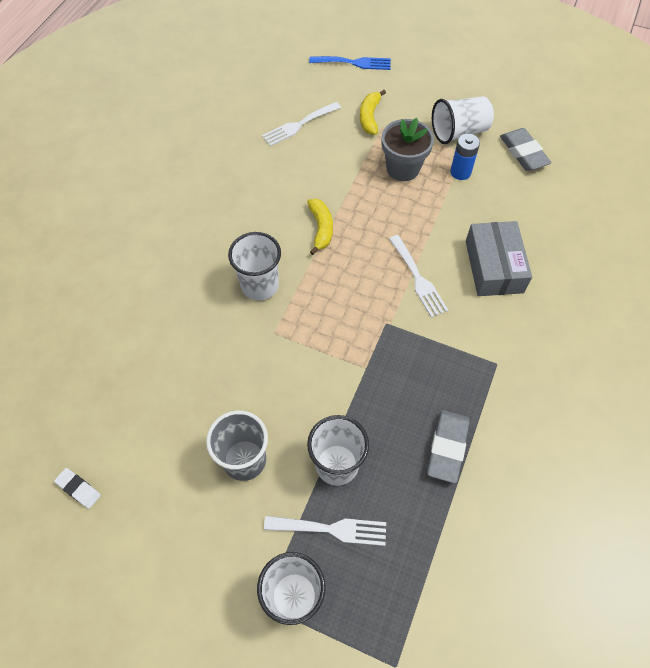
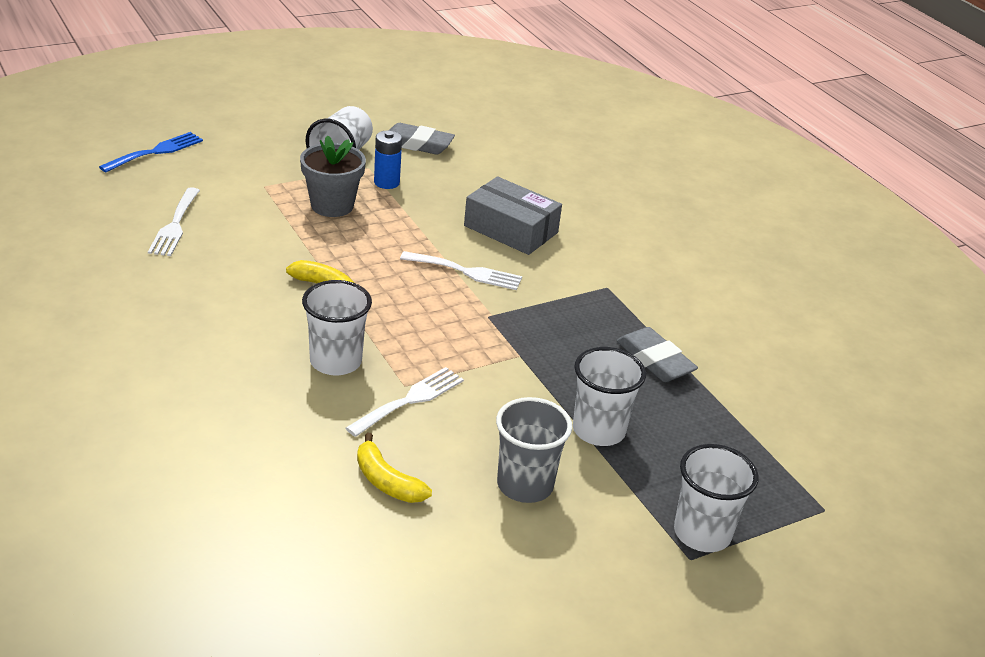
camera: 55 degrees left, 25 degrees down
(78, 489) = (413, 628): white eraser -> none
(331, 529) = (660, 471): white fork -> white fork (410, 400)
(369, 117) = (240, 185): yellow banana -> yellow banana (387, 481)

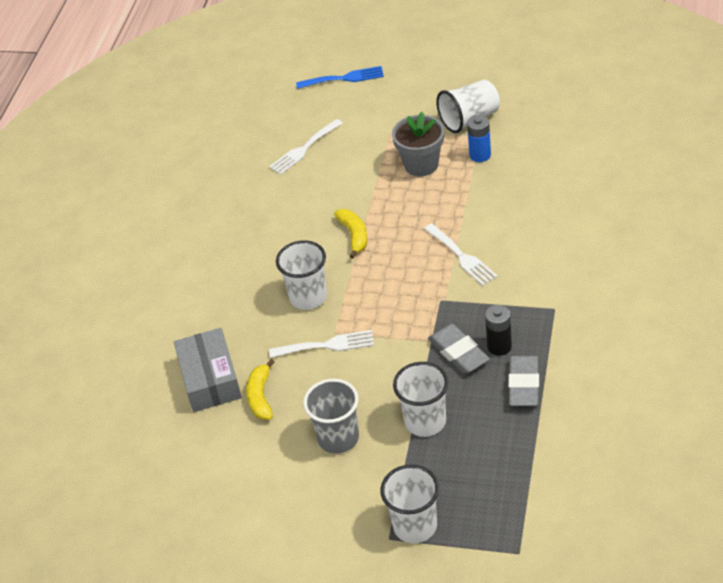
camera: 50 degrees right, 10 degrees up
(417, 144) = (539, 123): grey eraser -> grey eraser (458, 352)
(511, 229) = (532, 229): grey box -> grey box (210, 379)
(593, 336) = (499, 346): none -> black battery

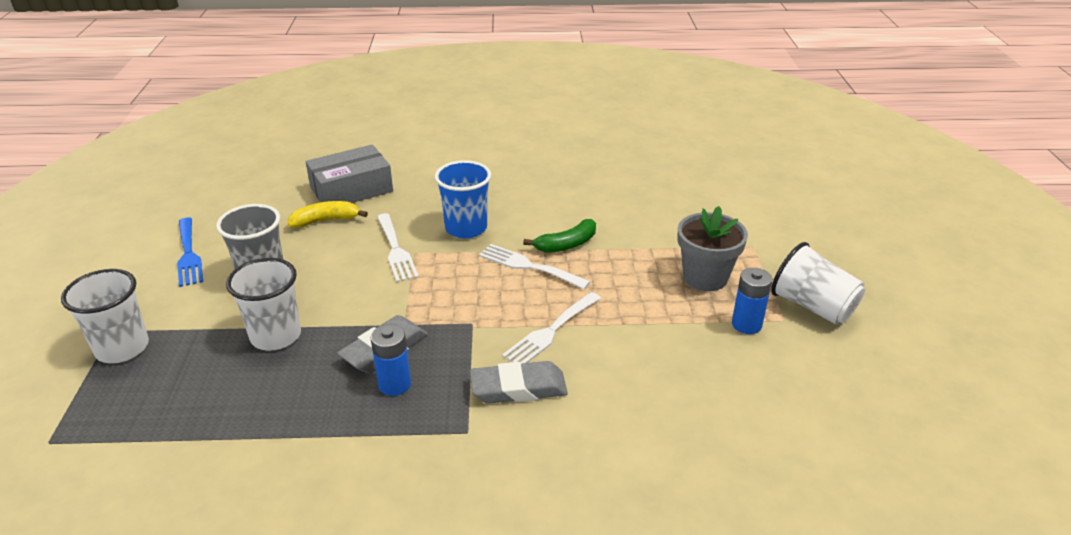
camera: 70 degrees right, 10 degrees down
(304, 149) = (692, 192): white fork -> white fork (528, 266)
(308, 297) = (466, 228): white cup -> blue cup
(344, 78) = (827, 201): blue fork -> blue fork (188, 255)
(354, 235) = (566, 244): yellow banana -> green banana
(499, 346) = (394, 384): black battery -> blue battery
(524, 385) = (326, 416): grey eraser -> grey eraser (518, 388)

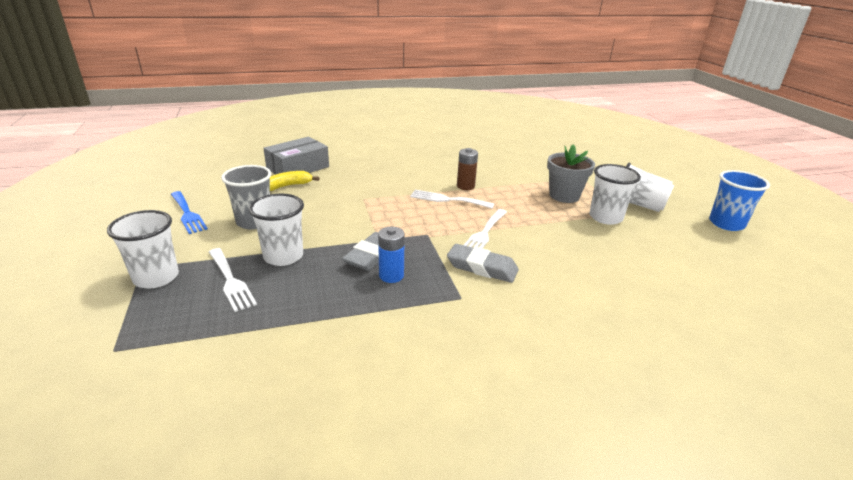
camera: 15 degrees left, 5 degrees down
(396, 250) = (349, 198): white fork -> white fork (231, 281)
(466, 228) = (392, 183): blue cup -> blue cup (726, 224)
(518, 388) = (482, 267): grey eraser -> grey eraser turned 45 degrees clockwise
(566, 244) = (465, 186): green banana -> brown battery
(746, 324) = (605, 217): blue battery -> white cup

